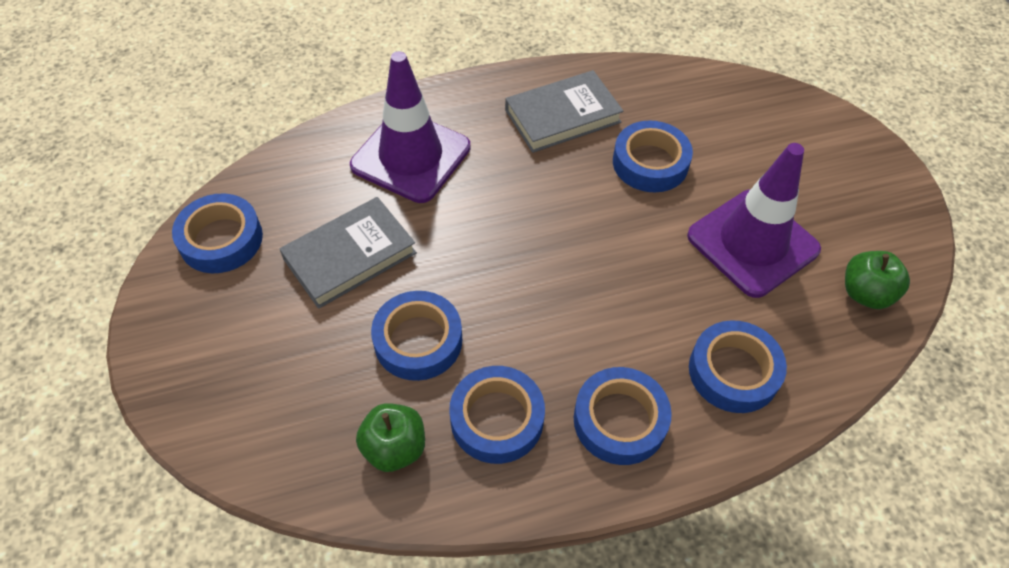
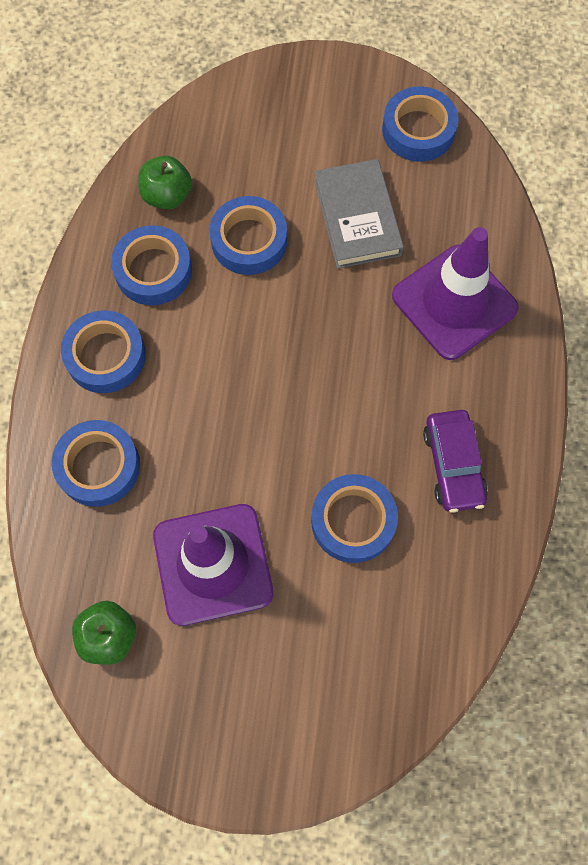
camera: 115 degrees right, 15 degrees up
(562, 116) = (453, 465): grey book -> purple car

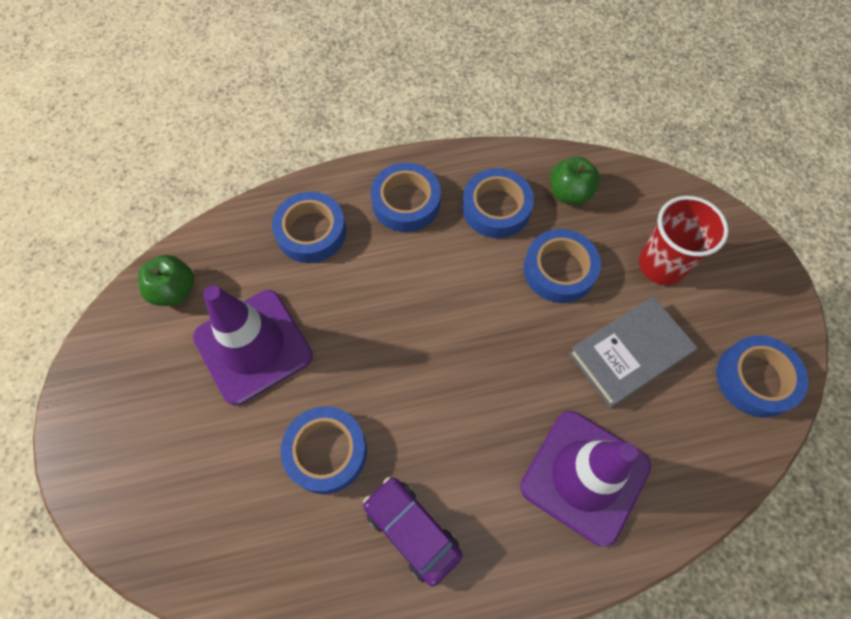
camera: 70 degrees right, 5 degrees down
(281, 151) = (661, 265): none -> red cup
(453, 465) = (412, 531): purple car -> purple car turned 75 degrees clockwise

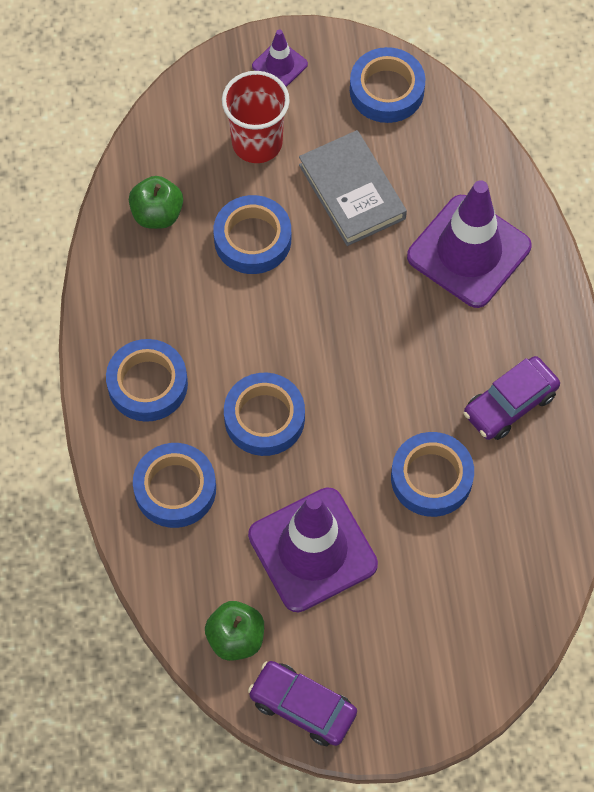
camera: 85 degrees left, 0 degrees up
(107, 349) = (302, 707): none -> purple car
(496, 208) = (167, 291): blue tape -> blue tape (264, 418)
(752, 277) = (279, 65): none -> purple traffic cone

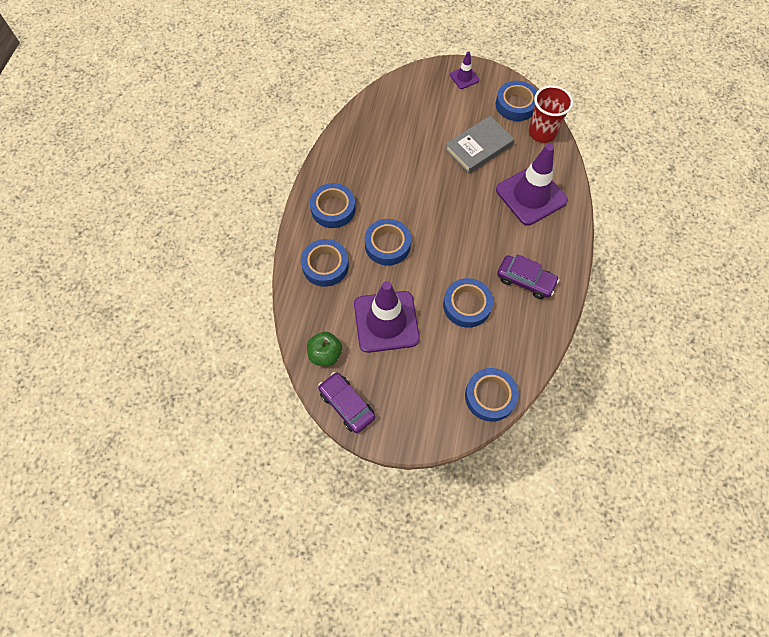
camera: 20 degrees right, 0 degrees up
(157, 214) = (373, 129): green apple -> none
(252, 239) = (417, 155): blue tape -> blue tape (490, 396)
(257, 143) = (438, 110): red cup -> red cup (542, 132)
(352, 191) = (479, 147): grey book -> grey book turned 60 degrees clockwise
(510, 404) = (525, 280): purple car -> purple car turned 135 degrees counterclockwise

